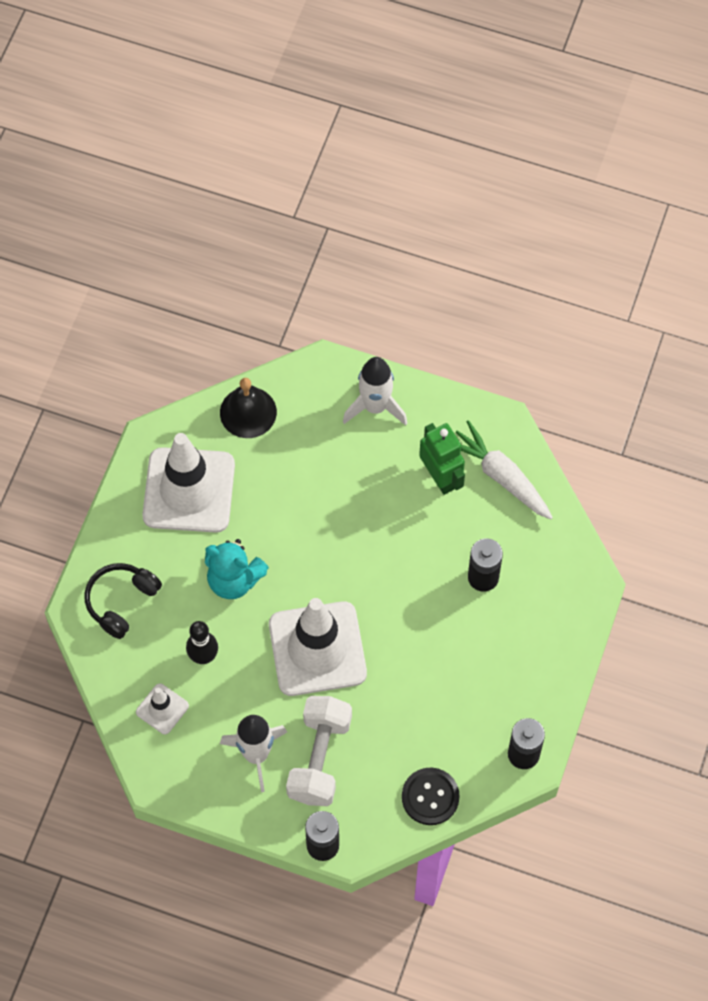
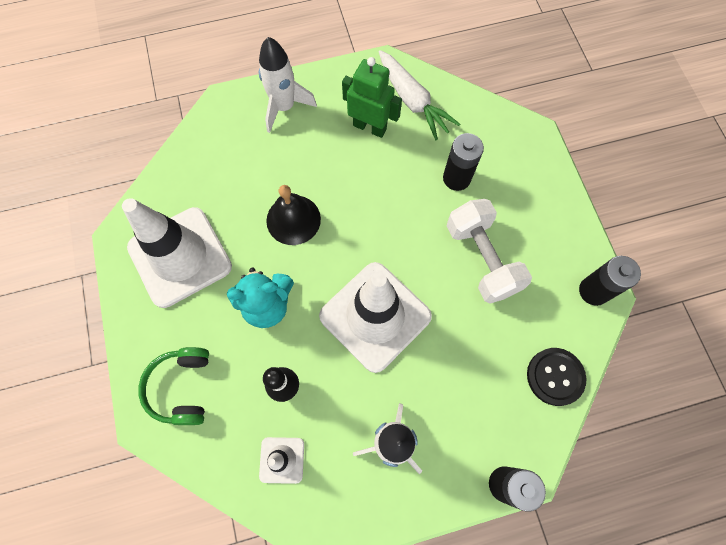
camera: 35 degrees left, 5 degrees up
(121, 601) = (182, 387): black headphones -> green headphones
(248, 412) = (188, 168): black bell -> black bell (293, 219)
(319, 758) = (444, 408): white dumbbell -> white dumbbell (481, 259)
(501, 476) = (412, 100): white carrot -> white carrot turned 135 degrees counterclockwise

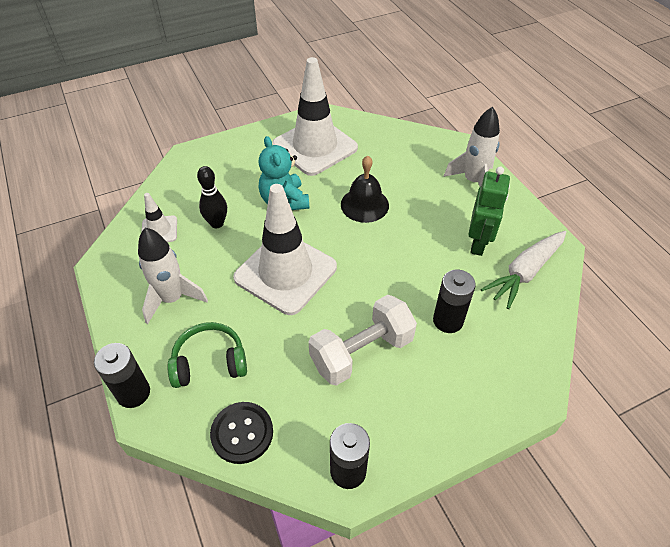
camera: 80 degrees right, 20 degrees down
(182, 387) = (213, 167): green headphones -> green headphones (209, 362)

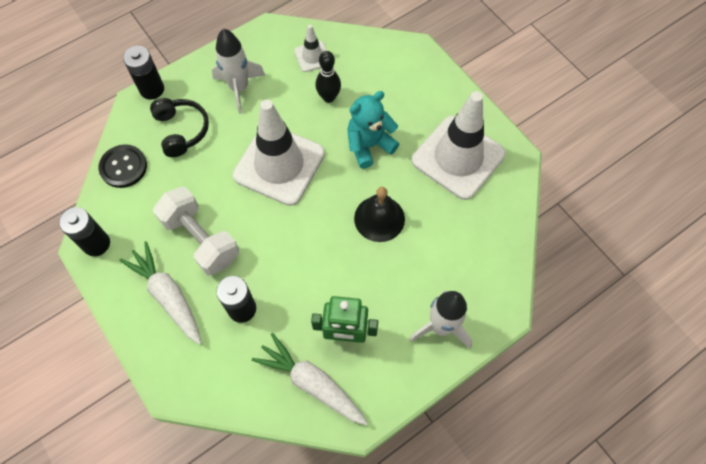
camera: 80 degrees right, 15 degrees up
(209, 362) = (181, 130): green headphones -> black headphones
(428, 390) = (168, 296): none -> white carrot

